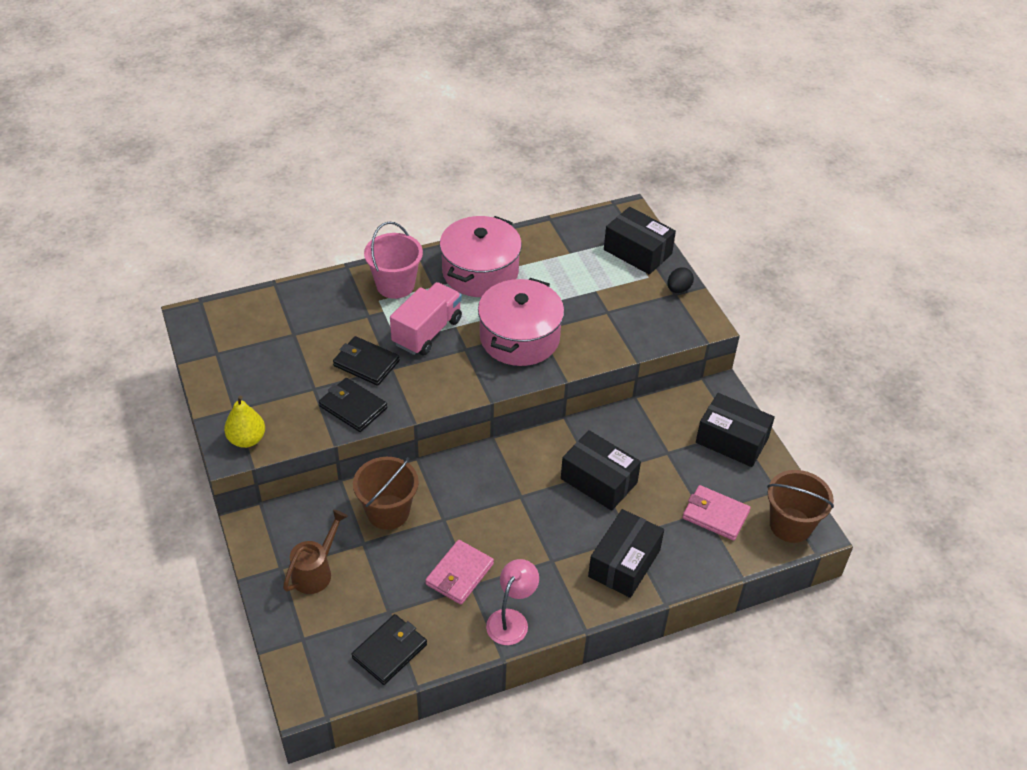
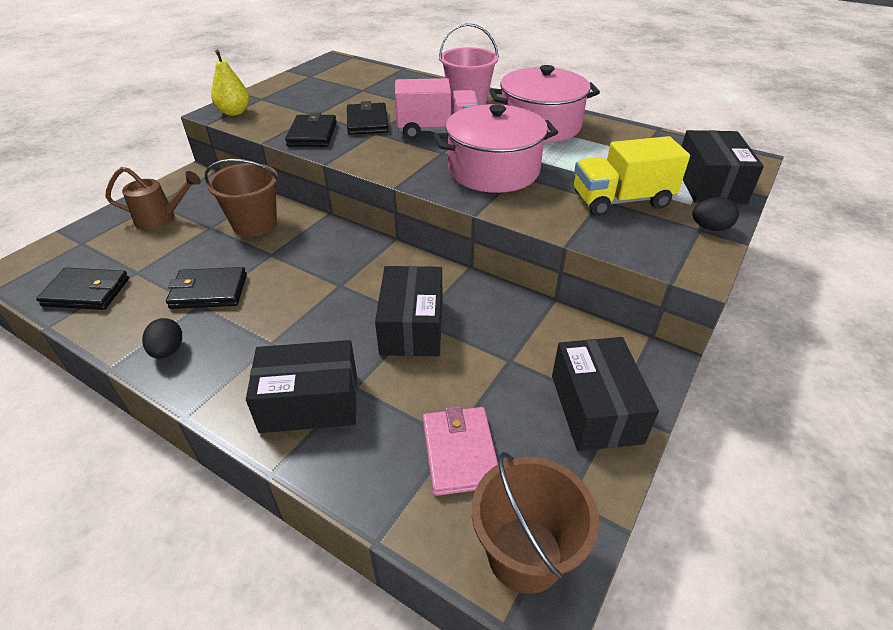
camera: 55 degrees right, 5 degrees down
(459, 574) = (209, 291): pink wallet -> black wallet
(511, 619) = (168, 351): pink lamp -> black egg
(616, 304) = (621, 201): none -> yellow truck

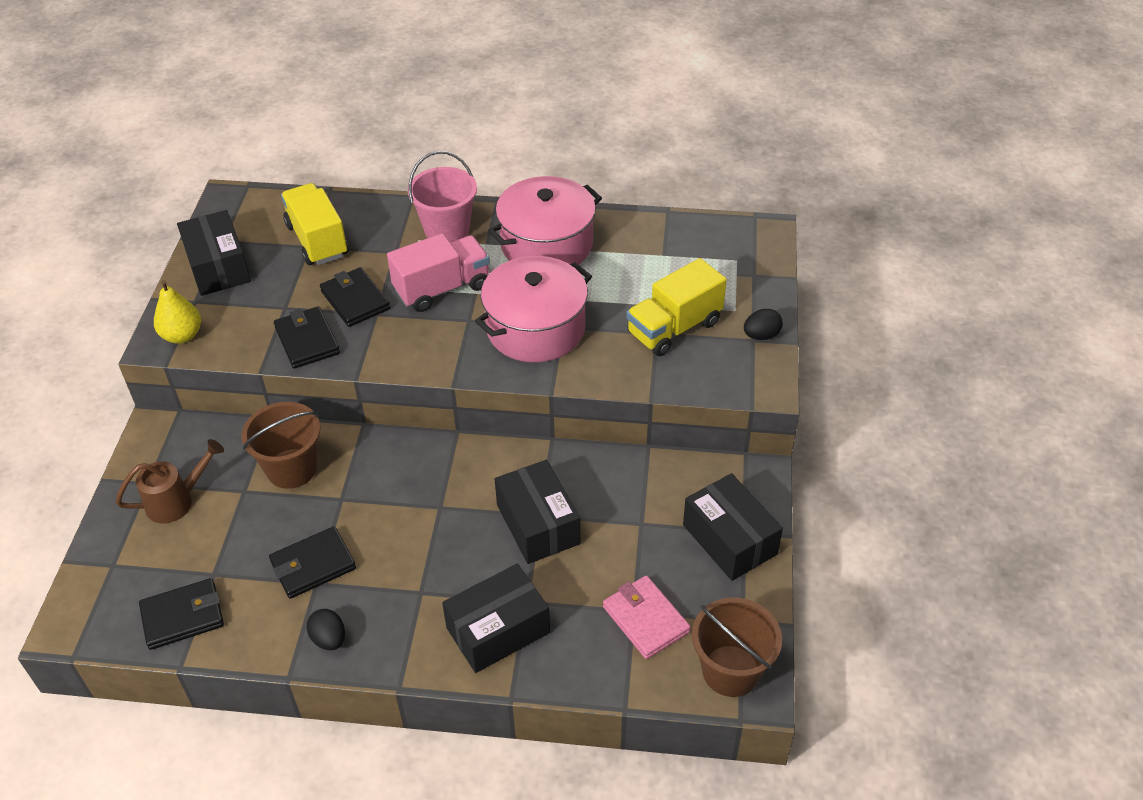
camera: 25 degrees left, 5 degrees up
(371, 88) = (317, 240): none -> yellow truck
(709, 184) = (743, 278): black box -> black box (218, 267)

